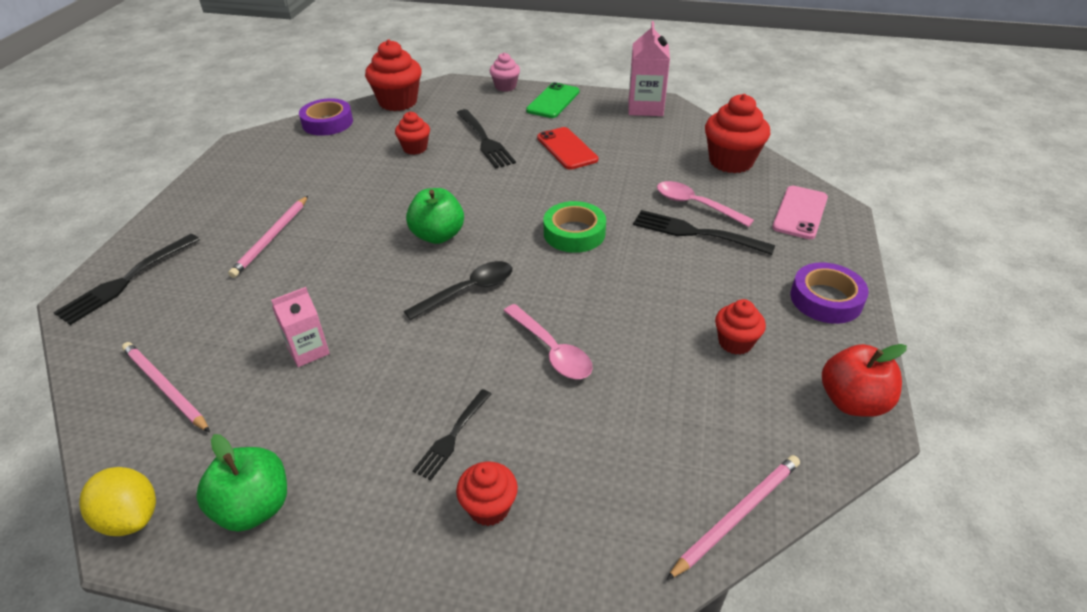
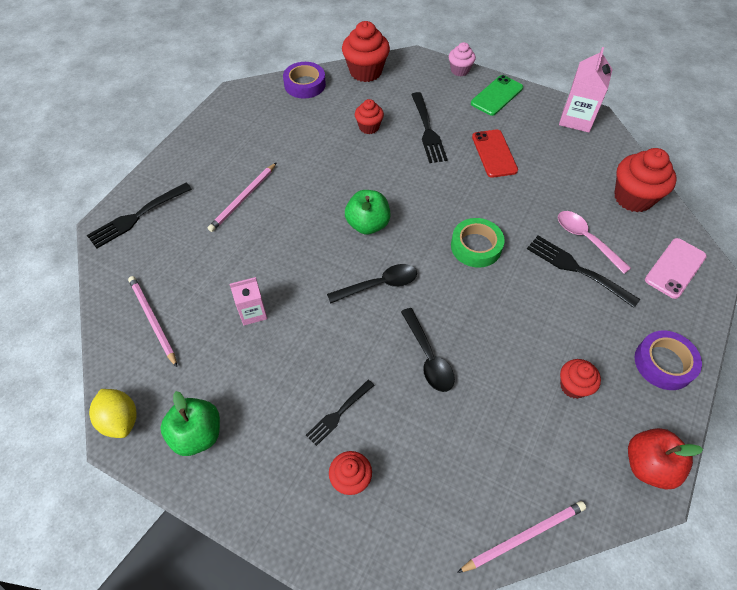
camera: 15 degrees right, 15 degrees up
(551, 350) = (428, 357): pink spoon -> black spoon

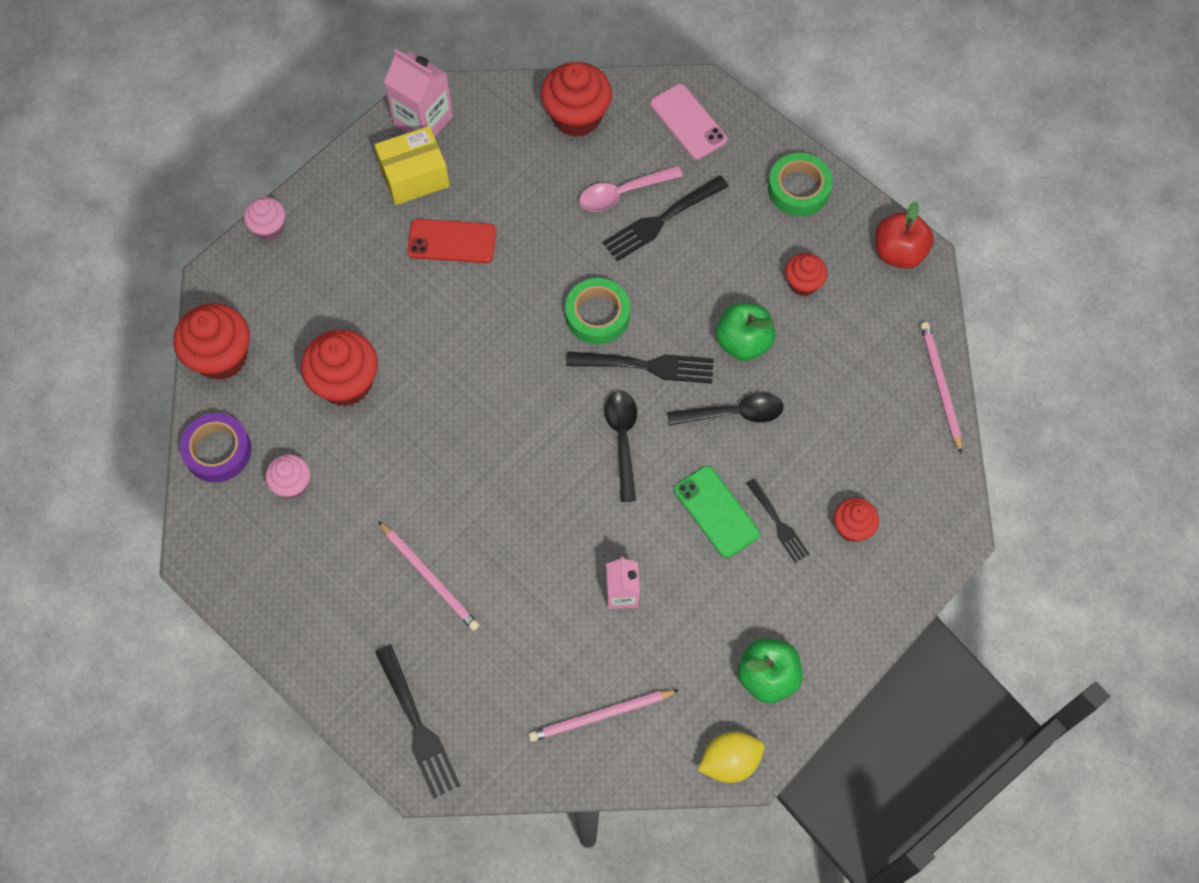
camera: 75 degrees left, 10 degrees up
(292, 120) = (292, 484): none -> pink cupcake
(367, 224) = (525, 429): green apple -> green apple (743, 342)
(369, 127) = (345, 383): red cupcake -> red cupcake, size x1.75
(427, 130) = (378, 309): black fork -> black fork (645, 366)
(497, 96) = (342, 199): green phone -> green phone (716, 512)
(532, 124) = (414, 176): none -> yellow box
(664, 363) = (798, 189): purple tape -> green tape

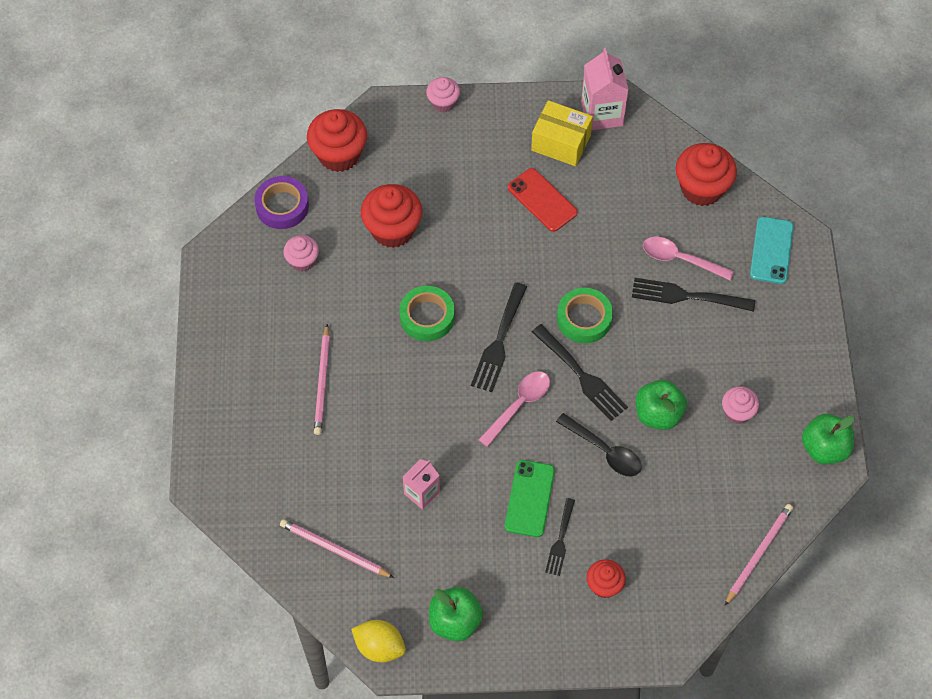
camera: 45 degrees right, 5 degrees down
(417, 725) = (228, 457): black fork -> black fork (499, 340)
(622, 440) = (519, 405): black spoon -> pink spoon
(688, 122) = (771, 250): pink phone -> turquoise phone
(798, 189) = (800, 352): green tape -> green tape (427, 317)
(803, 283) = (737, 412): red cupcake -> pink cupcake
(899, 252) = (824, 448): red apple -> green apple

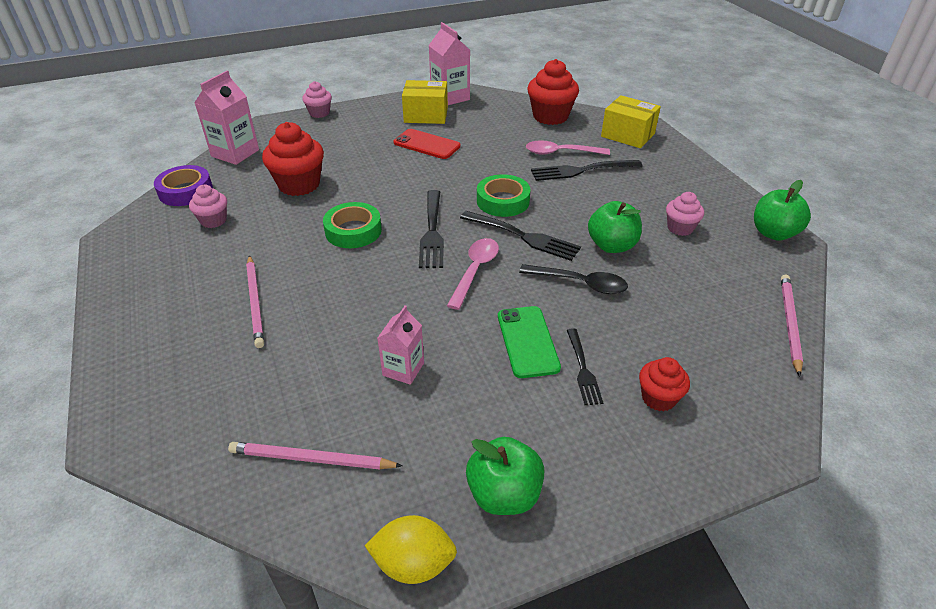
camera: 20 degrees left, 20 degrees down
(339, 155) = (235, 153): red cupcake -> pink carton
(771, 250) = (627, 135): turquoise phone -> yellow box

